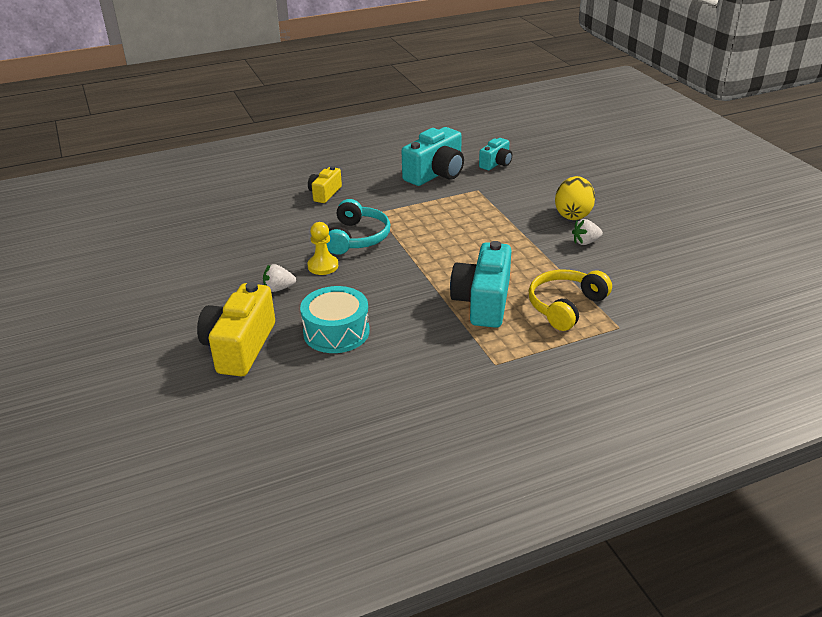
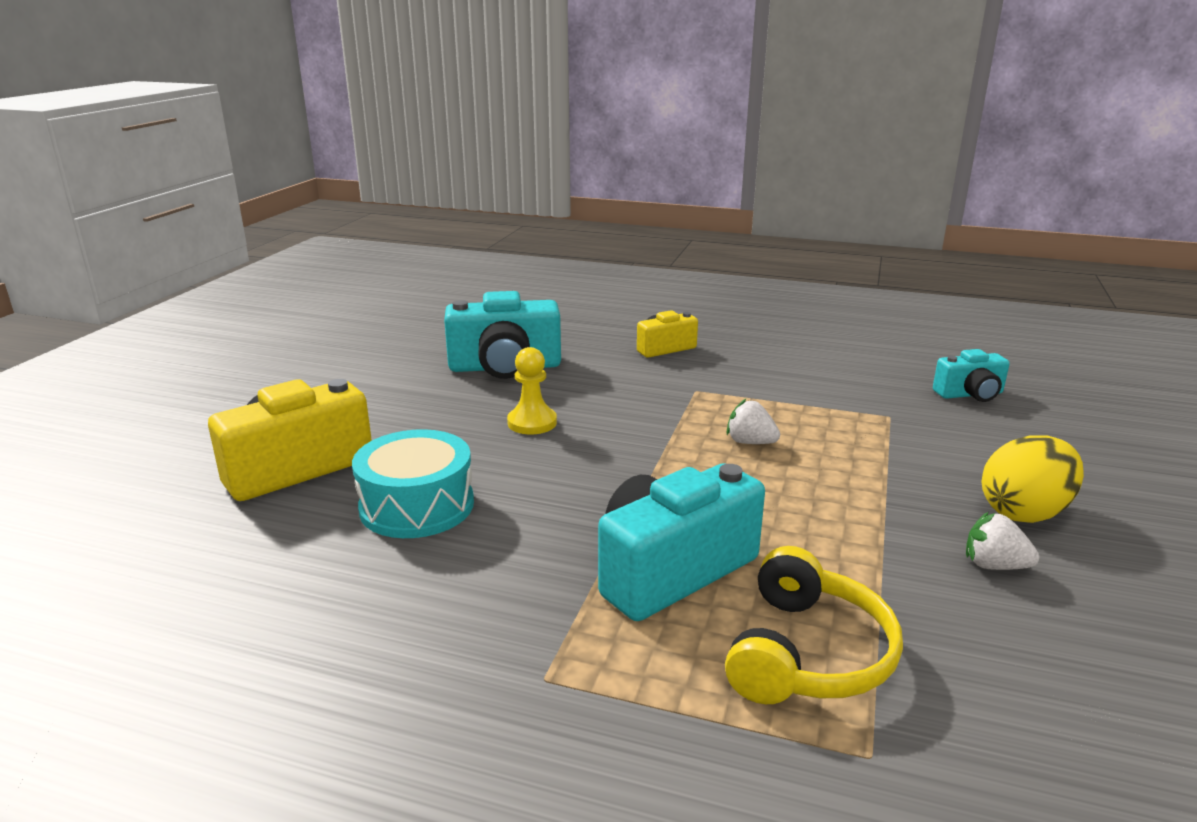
camera: 40 degrees right, 10 degrees down
(279, 288) = (443, 425): white strawberry -> white strawberry (750, 442)
(357, 238) = (625, 409): turquoise headphones -> none
(436, 174) = (850, 376): turquoise camera -> turquoise camera (505, 367)
(565, 306) = (807, 653): yellow headphones -> yellow headphones turned 120 degrees clockwise

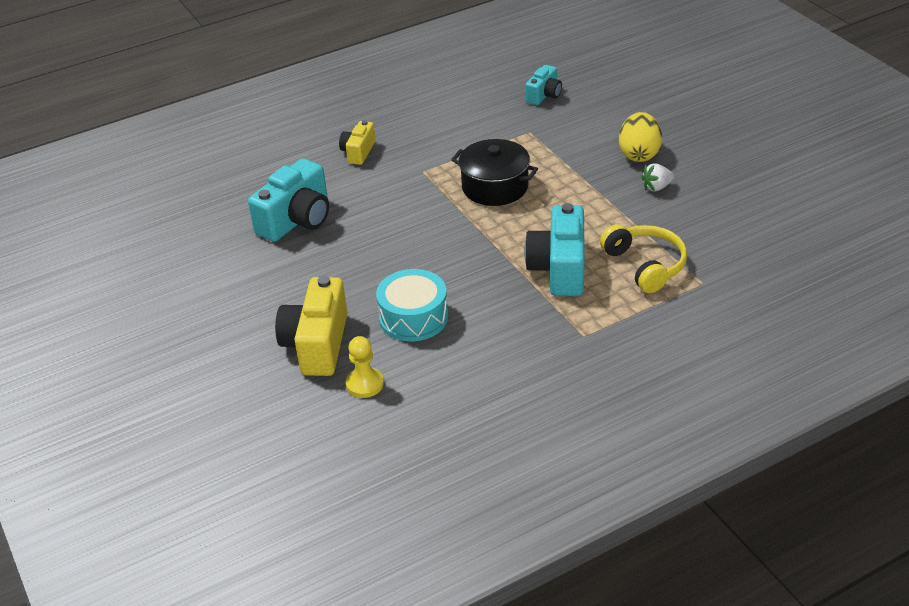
camera: 45 degrees left, 15 degrees up
(532, 423) = (380, 243): yellow pawn -> yellow pawn (365, 384)
(750, 442) = (495, 187): white strawberry -> black pot

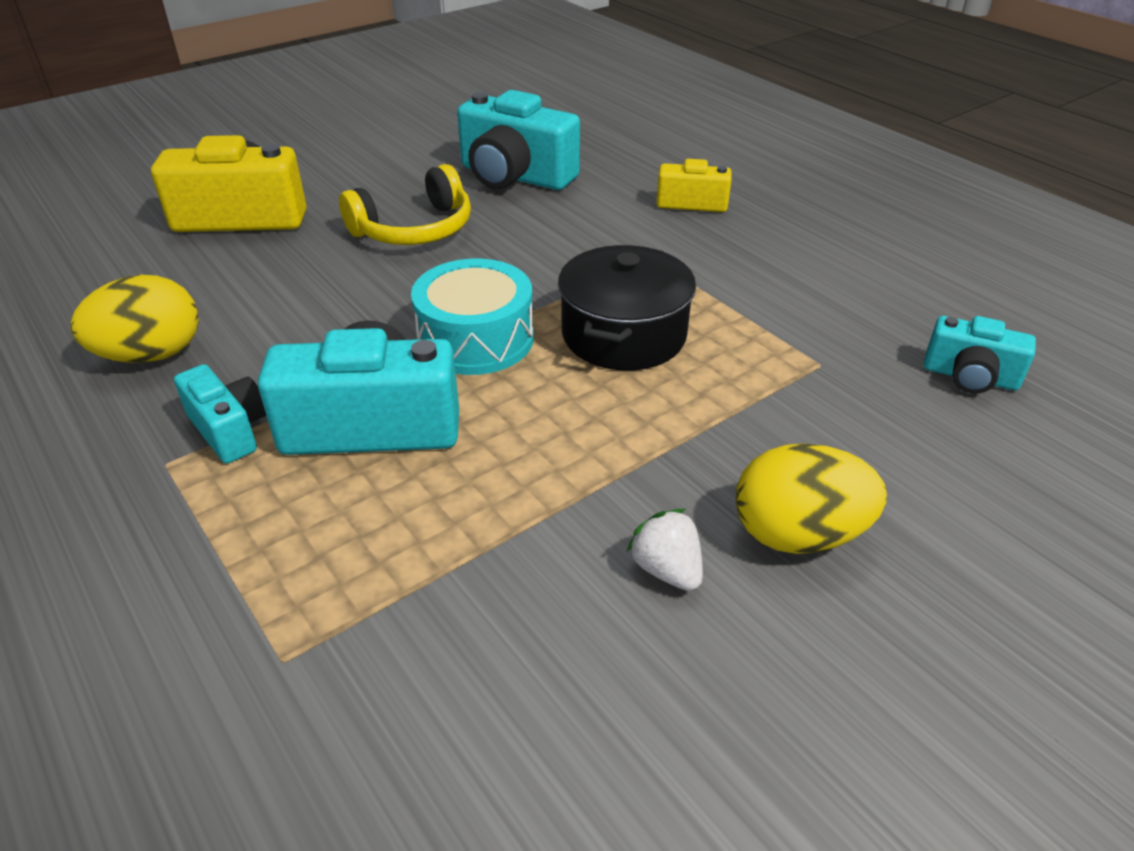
camera: 80 degrees right, 0 degrees up
(365, 384) = (145, 257): yellow pawn -> none
(413, 317) = (276, 283): turquoise drum -> turquoise drum (475, 339)
(485, 359) = (151, 355): none -> yellow egg
(558, 317) = (230, 430): none -> turquoise camera
(645, 265) = (366, 552): yellow headphones -> yellow headphones (414, 229)

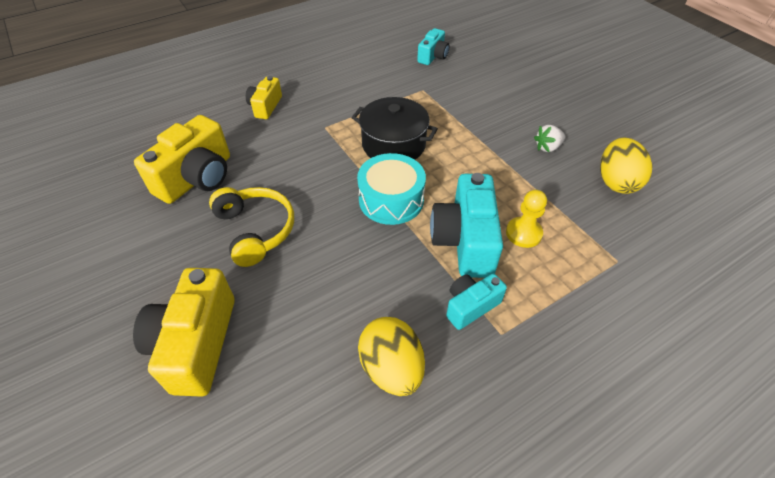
camera: 85 degrees left, 10 degrees up
(382, 505) = (523, 233): none -> yellow pawn
(515, 176) = (197, 178): turquoise camera -> yellow camera
(798, 535) = (525, 113): yellow egg -> yellow egg (616, 182)

